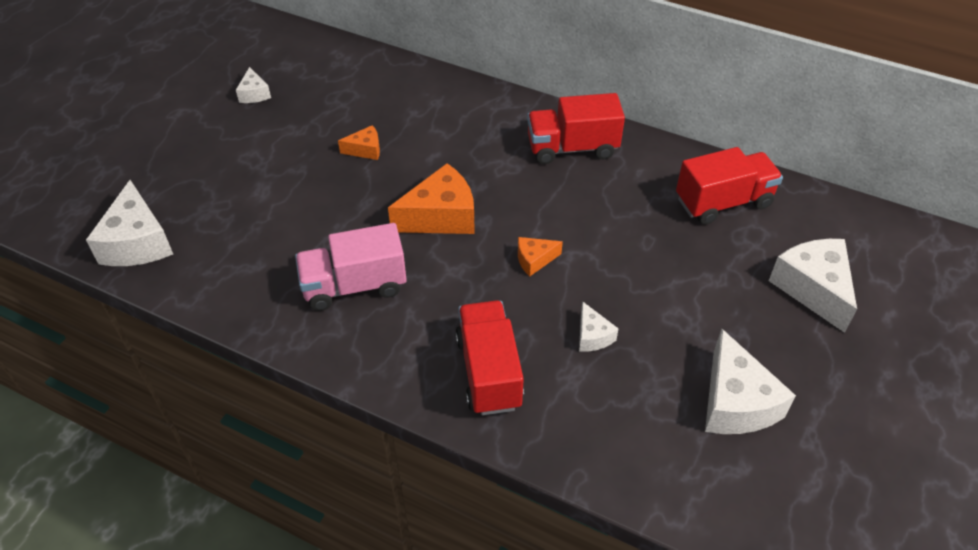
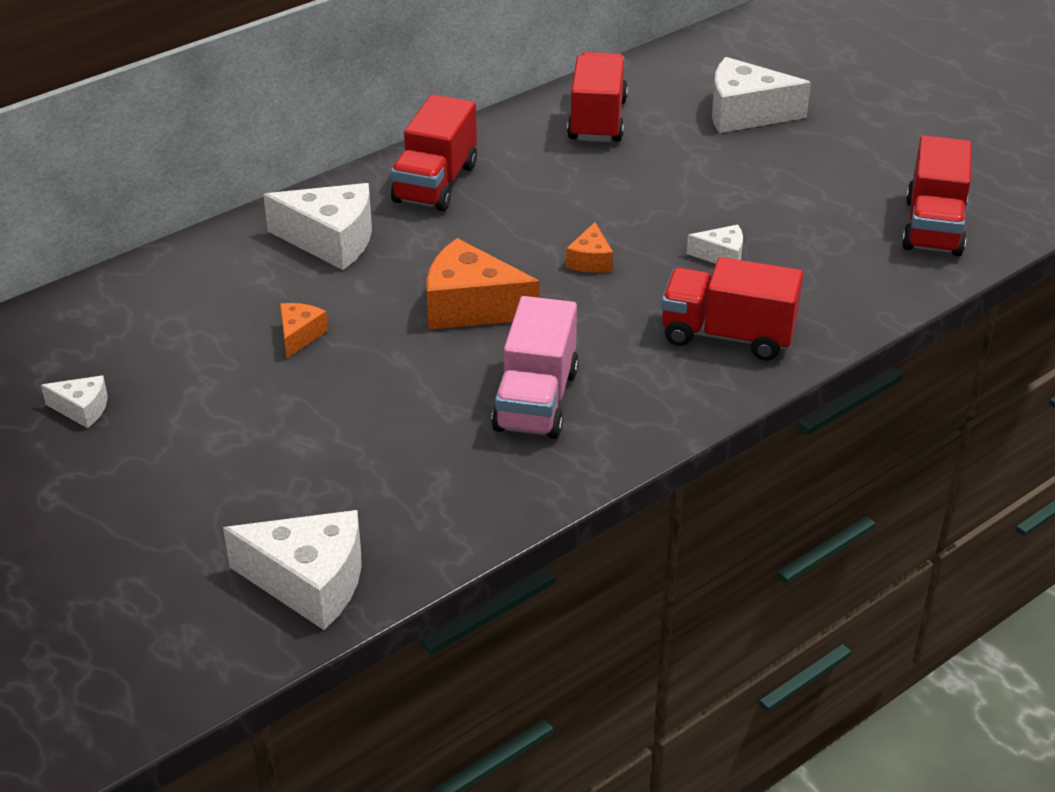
camera: 65 degrees left, 10 degrees down
(441, 216) = (471, 307): orange cheese -> orange cheese turned 75 degrees counterclockwise
(735, 402) = (850, 201): white cheese -> white cheese (331, 240)
(741, 479) = (933, 227): none -> red truck

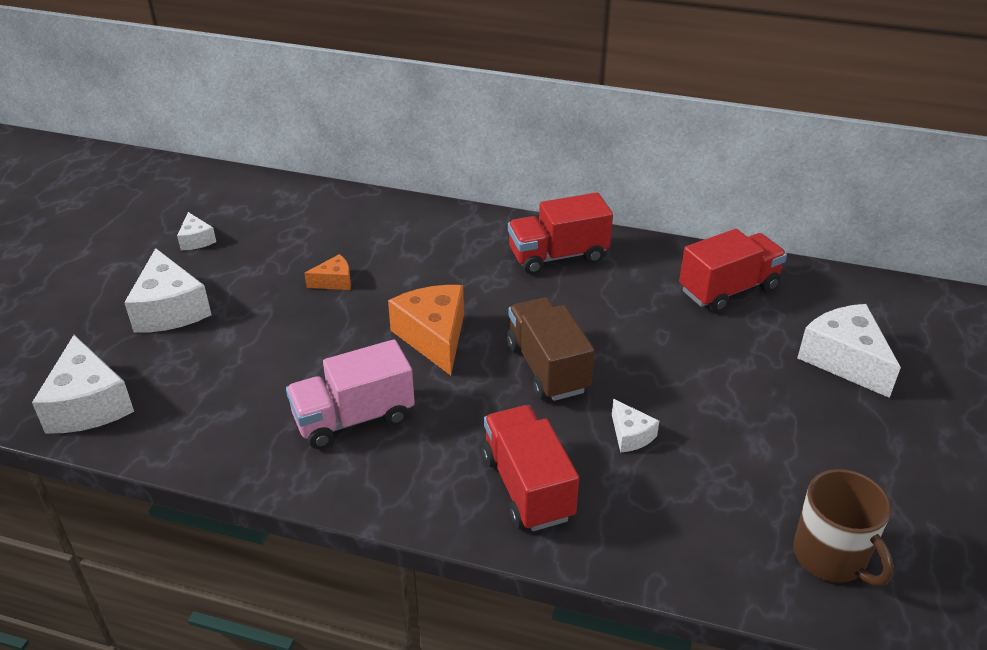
camera: 55 degrees right, 0 degrees up
(331, 240) = (446, 245): white cheese -> white cheese (170, 309)
(590, 260) = (547, 368): orange cheese -> brown truck
(933, 227) = (831, 557): red truck -> brown mug

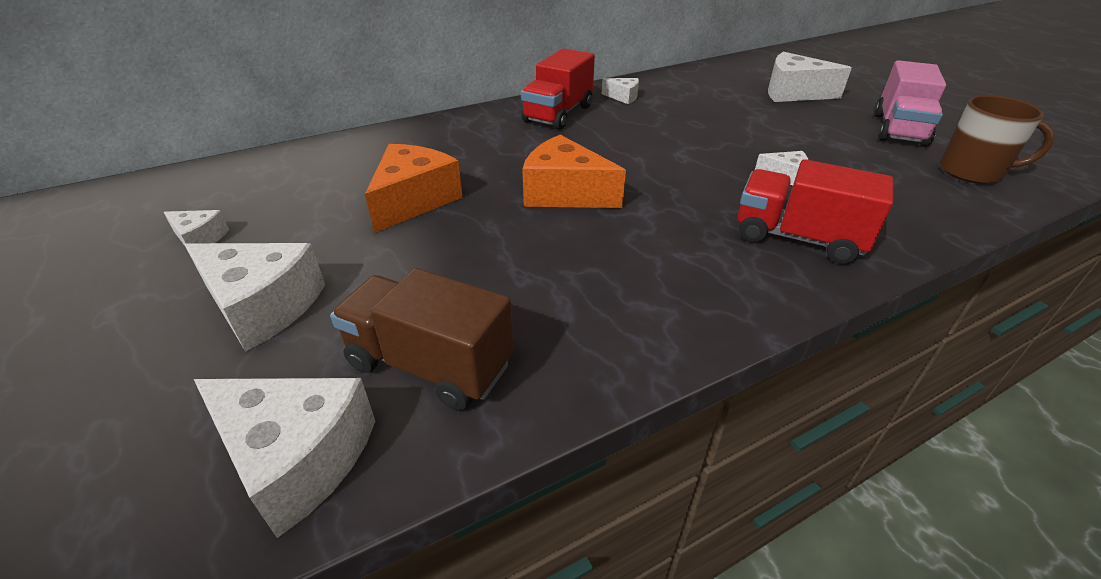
camera: 45 degrees left, 0 degrees up
(334, 281) = (414, 200): orange cheese -> orange cheese, size x1.95
(354, 418) = (608, 276): pink truck -> pink truck (899, 129)
(547, 368) = (671, 170): brown truck -> brown truck (429, 364)
(650, 268) = (623, 97): none -> white cheese
(728, 289) = (683, 89): red truck -> none

